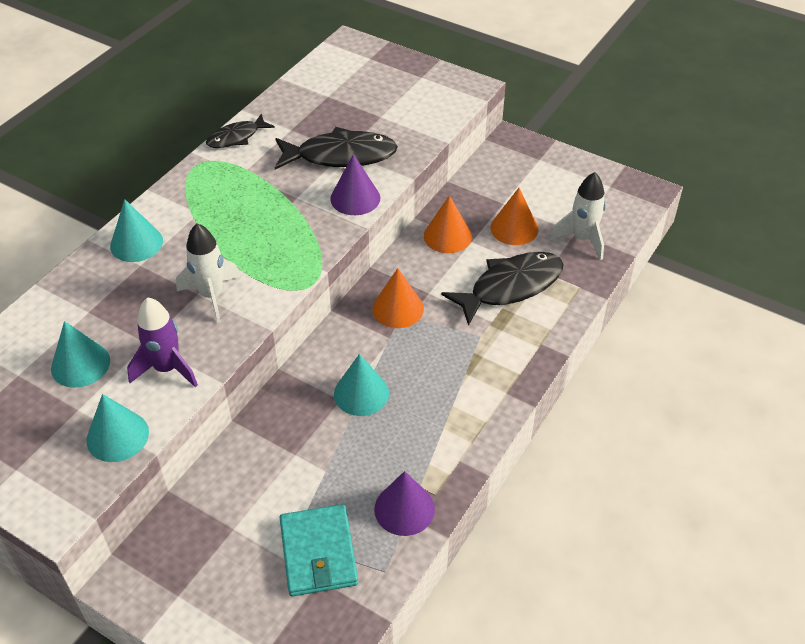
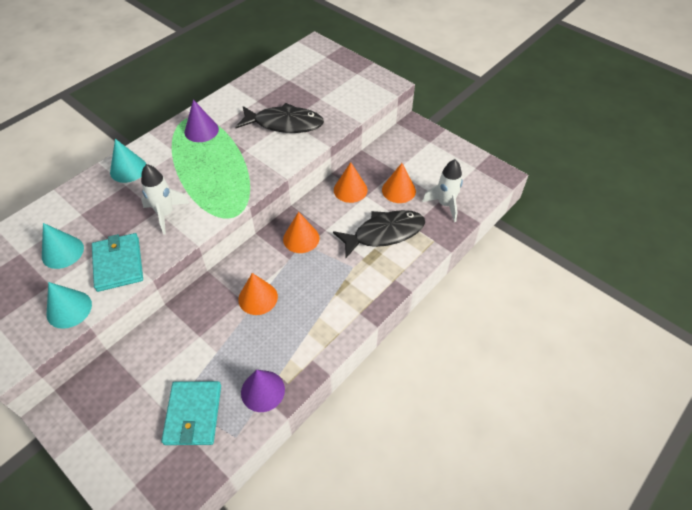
camera: 10 degrees right, 5 degrees up
(167, 368) = (118, 264): purple rocket -> turquoise wallet
(236, 137) = (218, 102): black fish -> none
(355, 198) = (285, 156): purple cone -> purple cone (201, 130)
(361, 393) = (258, 298): turquoise cone -> orange cone

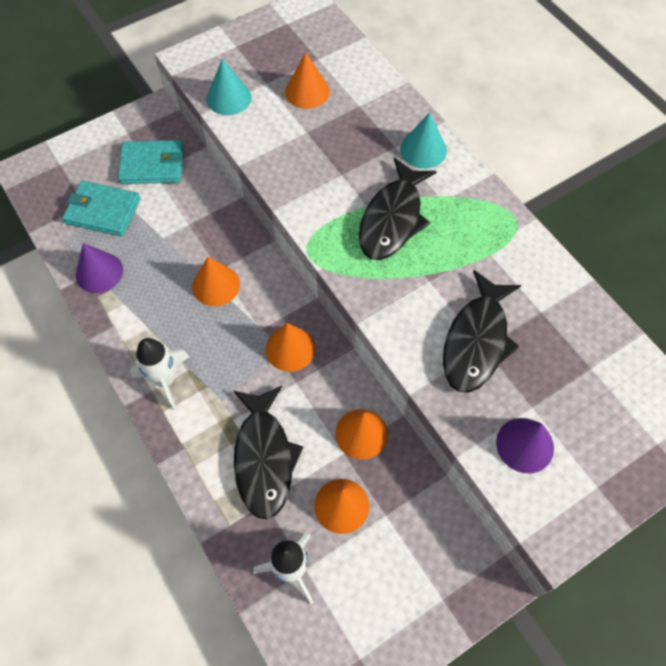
camera: 105 degrees right, 10 degrees up
(62, 252) = (307, 91): turquoise cone -> orange cone
(118, 264) = (272, 137): turquoise wallet -> turquoise wallet (152, 165)
(166, 214) = (333, 182): white rocket -> white rocket (165, 380)
(196, 175) = (392, 219): none -> black fish
(201, 130) = (483, 233): purple cone -> purple cone (525, 445)

